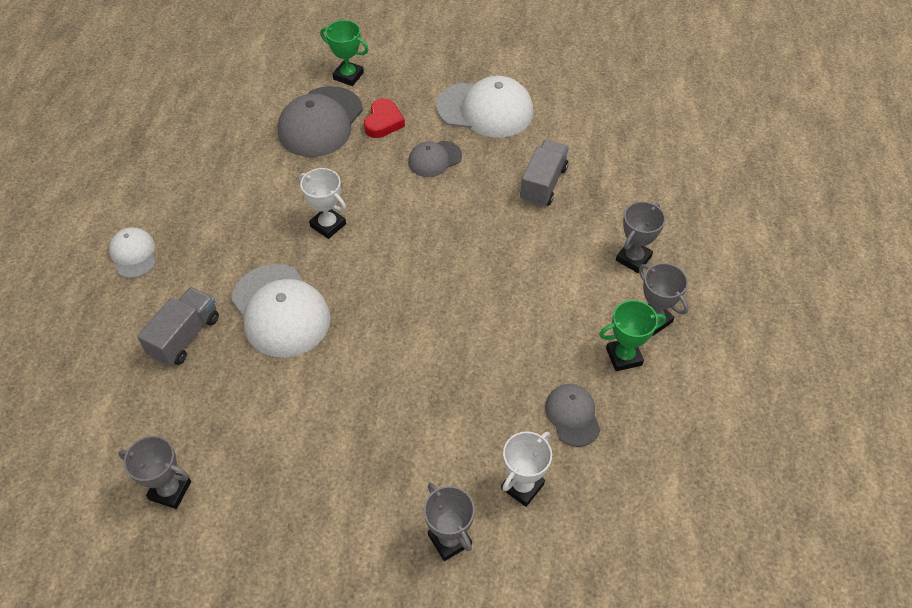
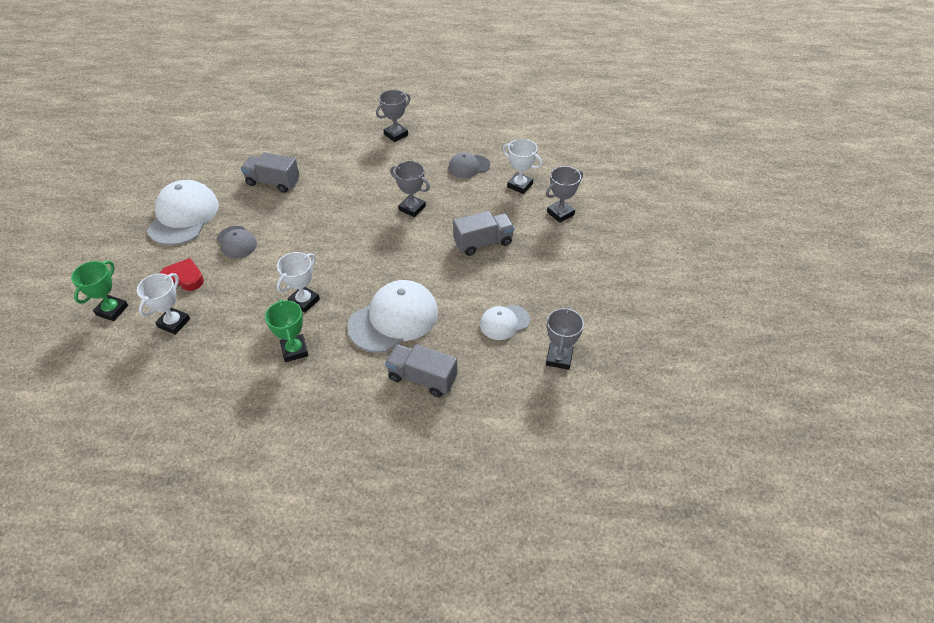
camera: 95 degrees left, 5 degrees down
(133, 254) = (330, 440): white cap -> white cap (504, 322)
(320, 122) = (174, 323): grey cap -> white trophy
(398, 420) = (483, 242): none -> grey truck
(624, 356) = (424, 146): green trophy -> green trophy (294, 350)
(633, 258) = (346, 141): grey trophy -> grey trophy (412, 208)

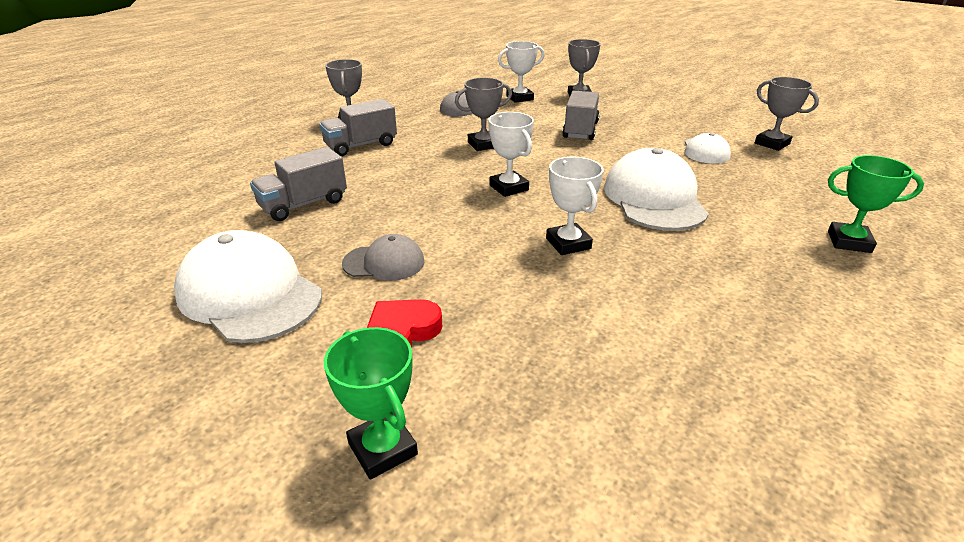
camera: 55 degrees left, 15 degrees down
(174, 323) = (500, 373): white trophy -> white trophy (509, 188)
(294, 350) = (658, 275): green trophy -> green trophy (849, 242)
(422, 378) = (763, 208): grey truck -> grey truck (361, 145)

